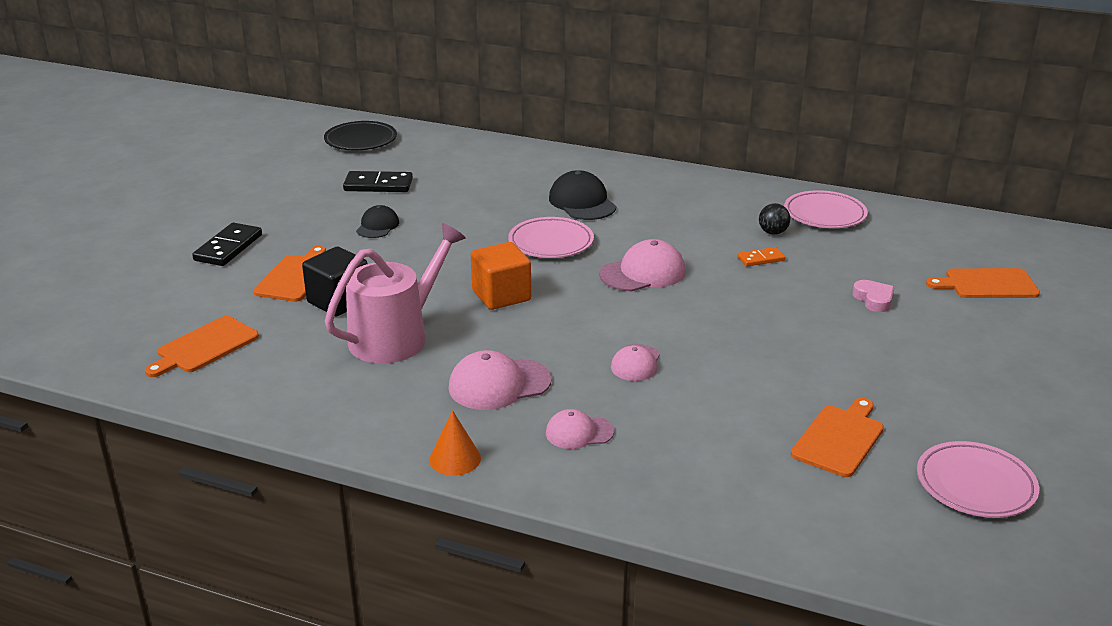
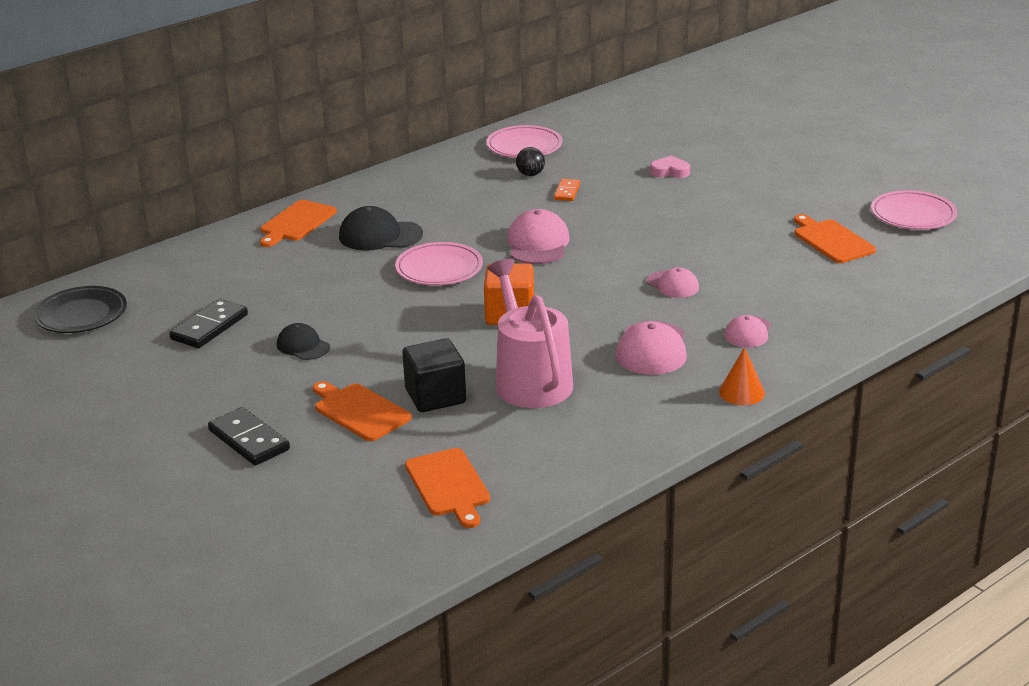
camera: 60 degrees left, 0 degrees up
(987, 284) = (688, 128): orange cutting board -> orange cutting board (296, 223)

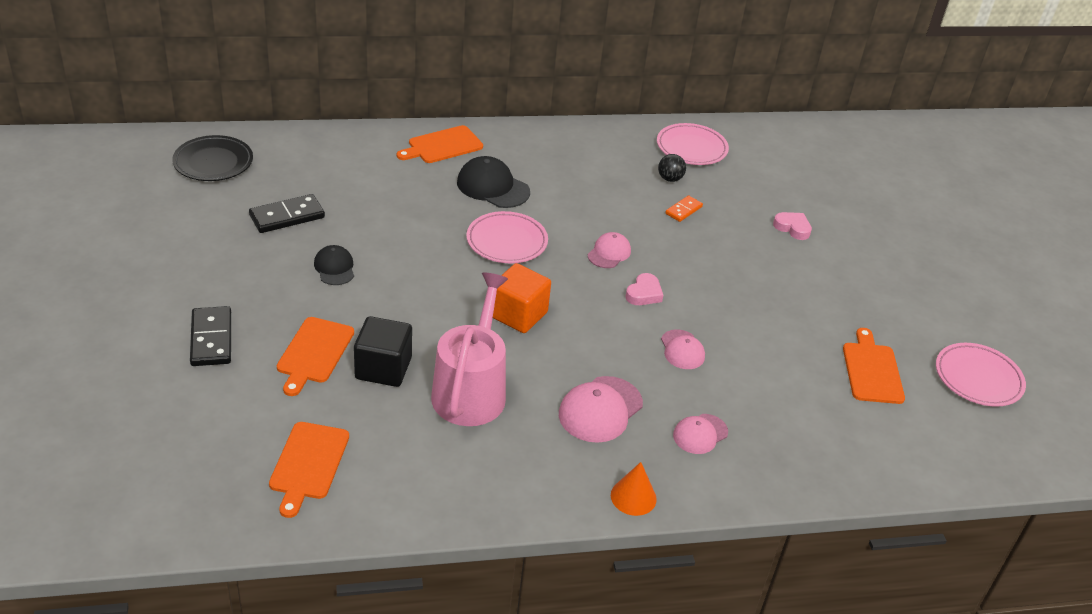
camera: 25 degrees right, 10 degrees up
(359, 411) = (314, 353): orange cutting board -> orange cutting board turned 150 degrees counterclockwise
(538, 244) = (609, 253): pink cap -> pink cap, size x0.62
(599, 260) = (644, 293): none -> pink heart

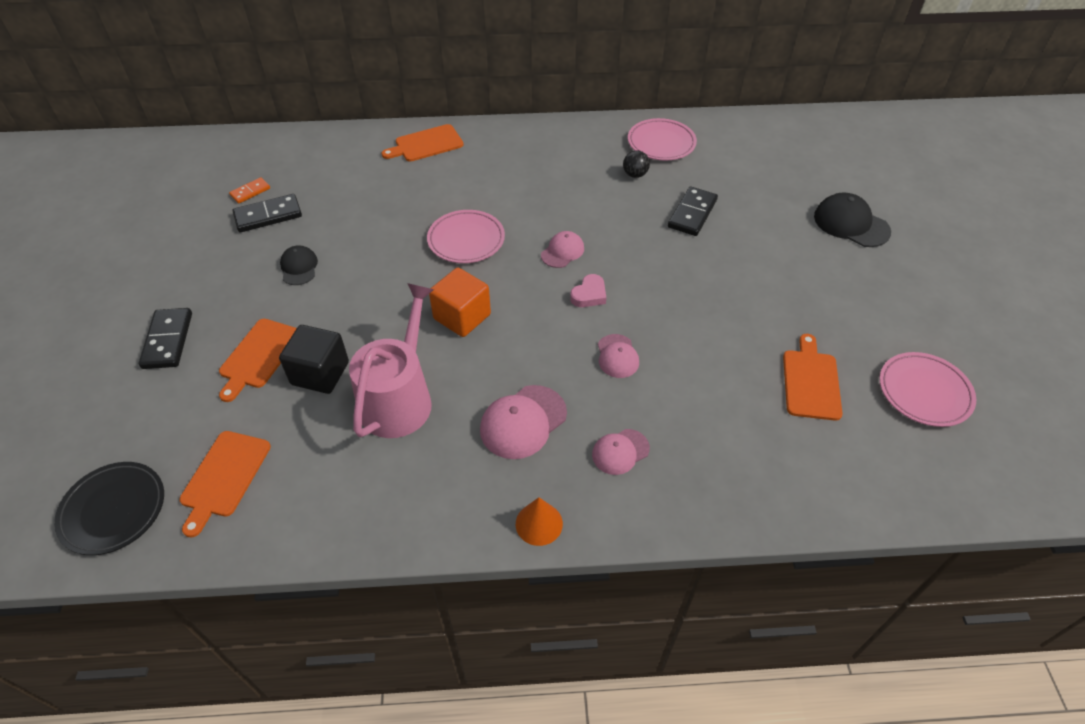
camera: 10 degrees right, 10 degrees up
(213, 162) = (216, 163): black plate -> black plate (113, 510)
(493, 187) = (464, 184): black cap -> black cap (851, 224)
(683, 210) = (643, 207): orange domino -> orange domino (250, 192)
(734, 217) = (692, 214): none -> black domino
(792, 228) = (749, 224): pink heart -> none

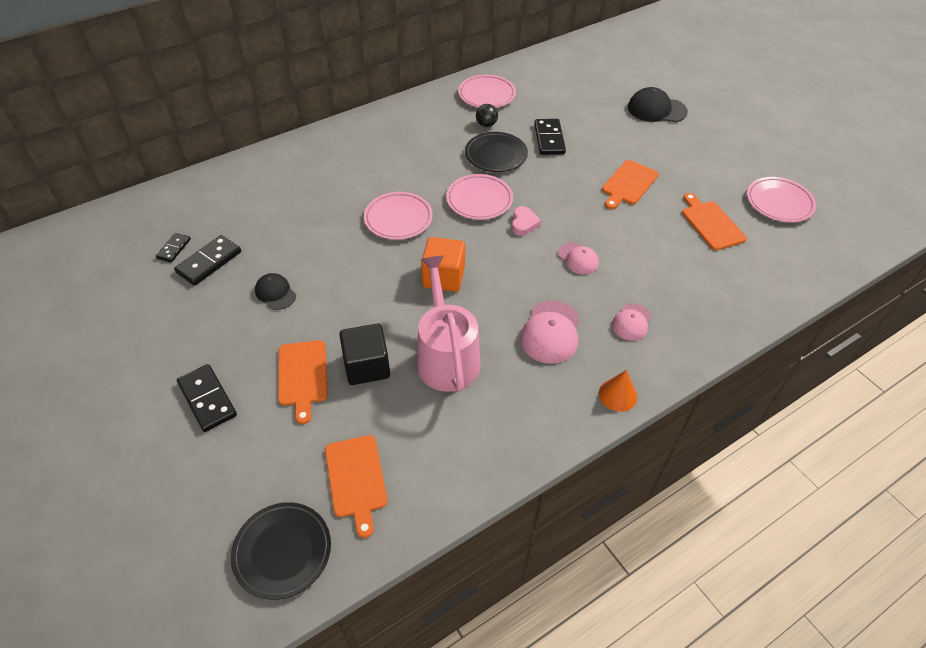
camera: 30 degrees left, 0 degrees up
(250, 192) = (174, 249): orange domino -> black domino
(426, 144) = (301, 156): orange cutting board -> orange cutting board (628, 184)
(562, 251) = (479, 200): pink cap -> pink plate
(618, 211) = (496, 155): none -> black plate

